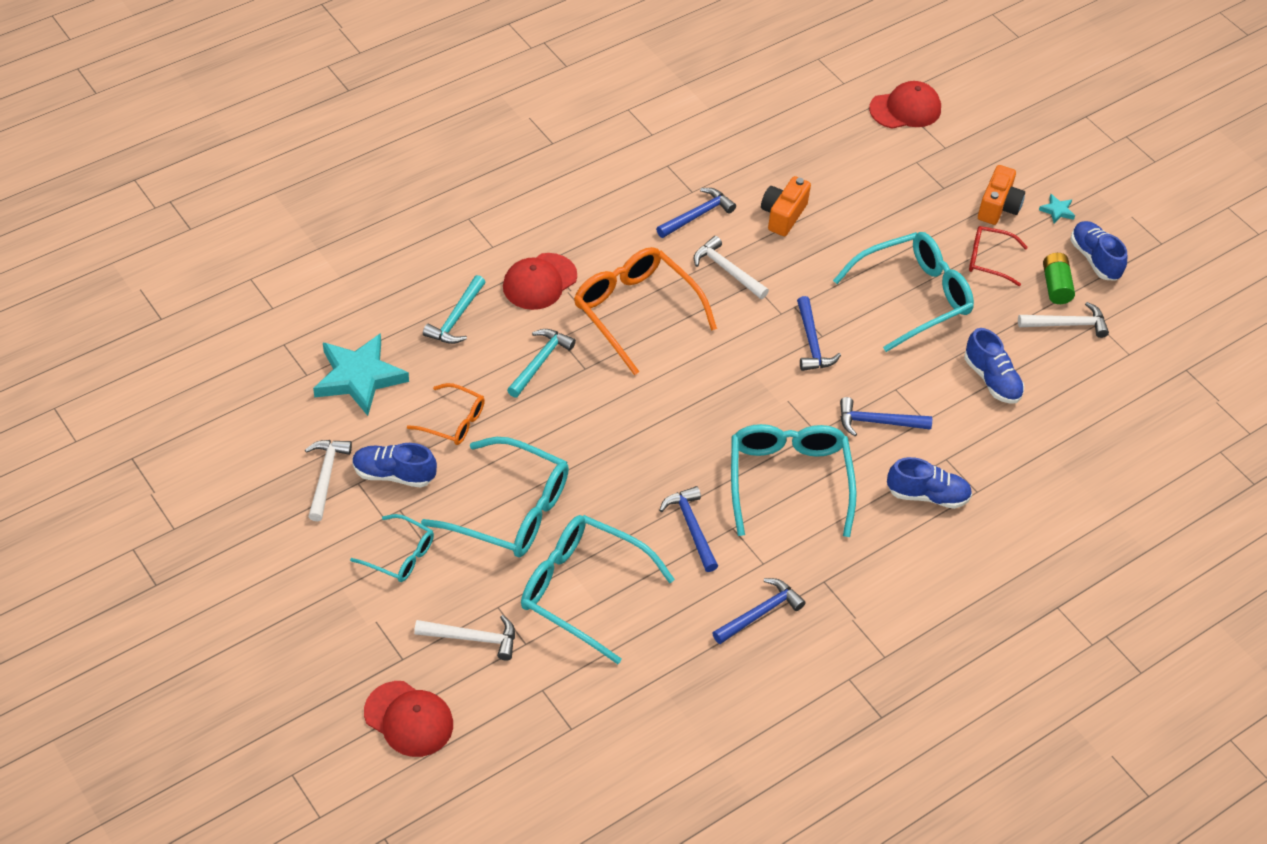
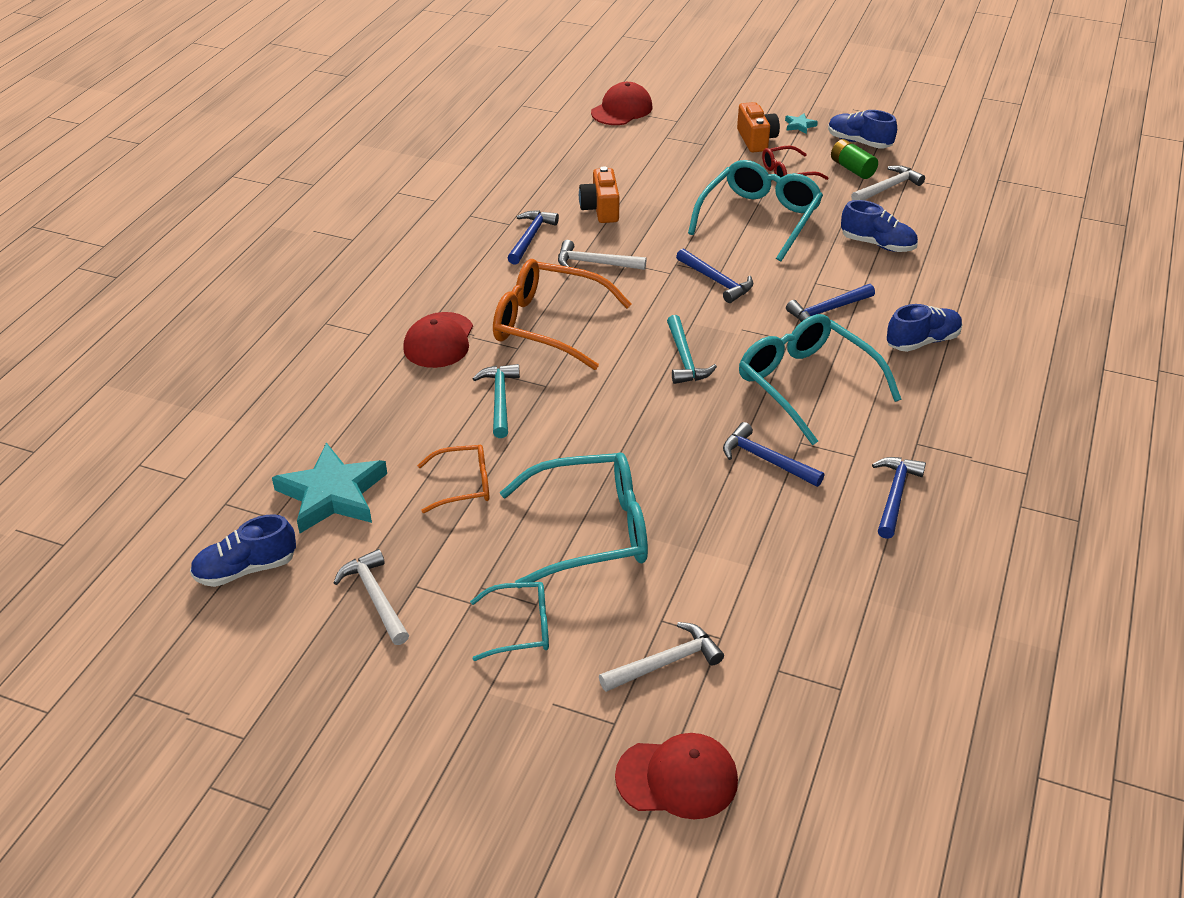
camera: 30 degrees left, 10 degrees down
(394, 474) = (446, 559): blue shoe -> blue shoe (246, 569)
(456, 318) = (386, 402): turquoise hammer -> turquoise hammer (684, 359)
(583, 591) = (727, 561): turquoise glasses -> none

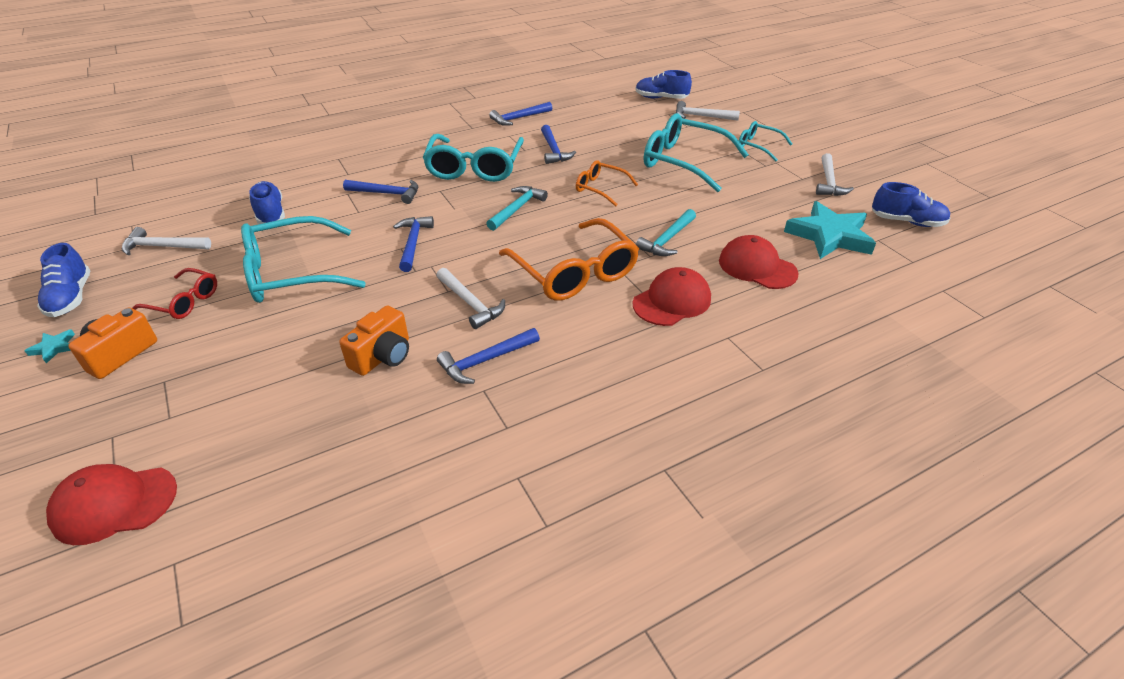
camera: 140 degrees left, 0 degrees up
(463, 485) = (737, 206): orange glasses -> orange glasses (600, 188)
(677, 778) = (733, 94): red cap -> red cap (757, 267)
(852, 169) = (139, 276): green battery -> none
(922, 341) = (376, 158): blue shoe -> blue shoe (661, 98)

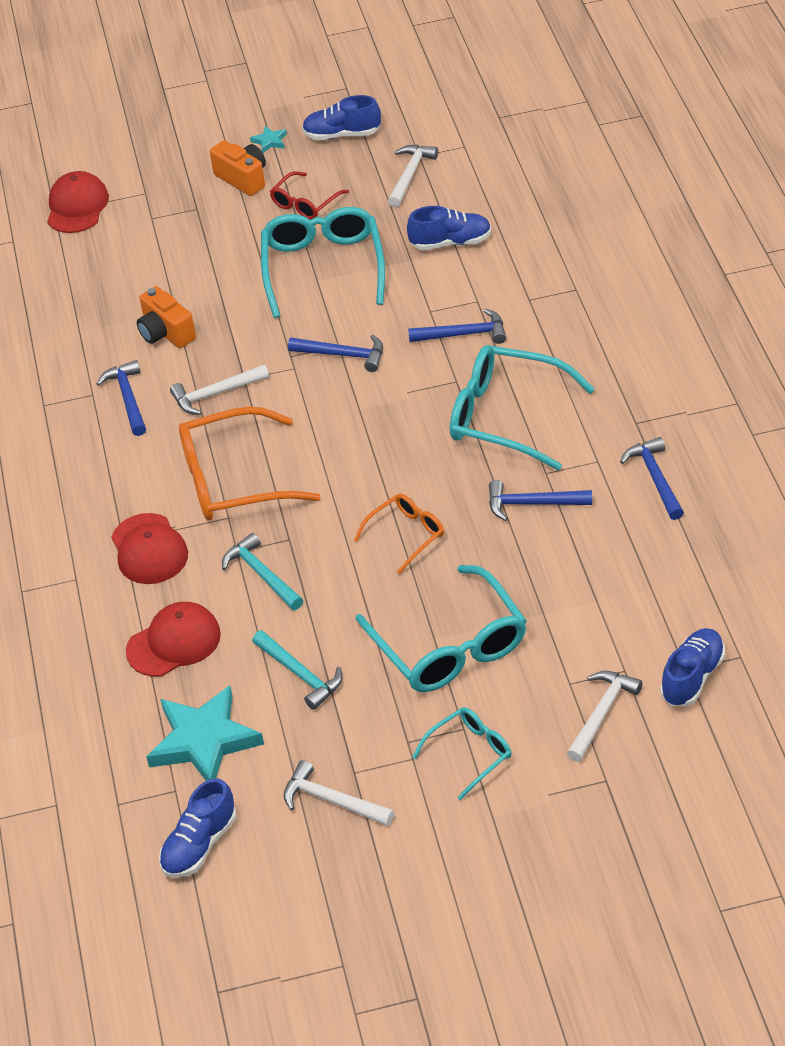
camera: 110 degrees right, 5 degrees up
(387, 193) = (464, 334): blue hammer -> blue hammer turned 120 degrees counterclockwise
(517, 209) = (384, 447): turquoise hammer -> turquoise hammer (300, 674)
(684, 162) = (449, 645): turquoise glasses -> turquoise glasses turned 105 degrees clockwise

